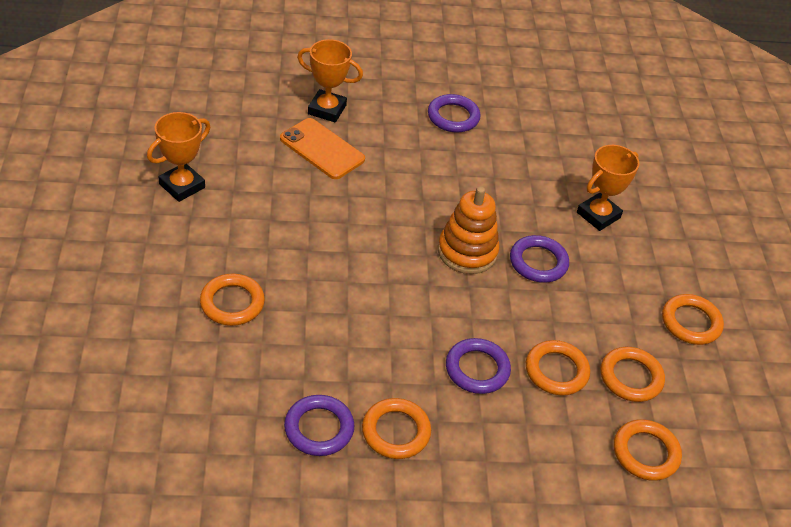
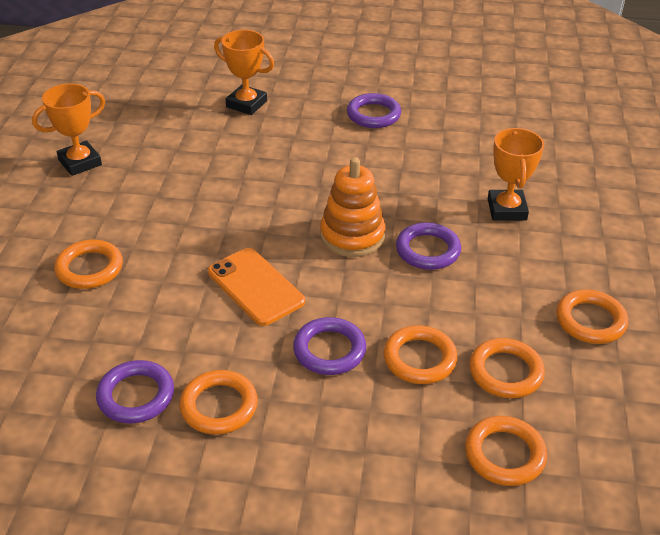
camera: 15 degrees right, 5 degrees down
(322, 149) = (230, 137): orange phone -> orange phone (255, 286)
(598, 215) = (507, 209): orange trophy -> orange trophy turned 60 degrees counterclockwise

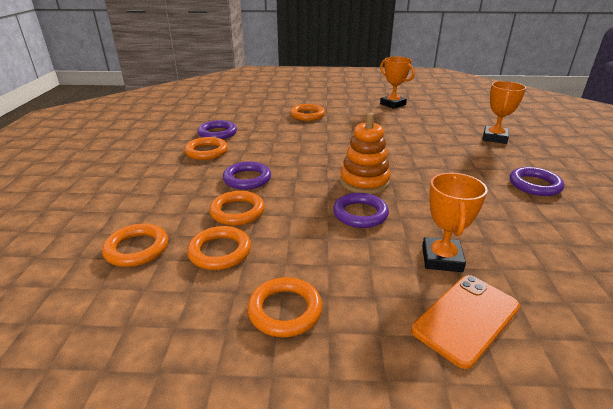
camera: 85 degrees right, 10 degrees down
(255, 286) = (302, 154): orange phone -> orange phone (466, 318)
(507, 209) = (441, 259): orange trophy -> orange trophy turned 75 degrees counterclockwise

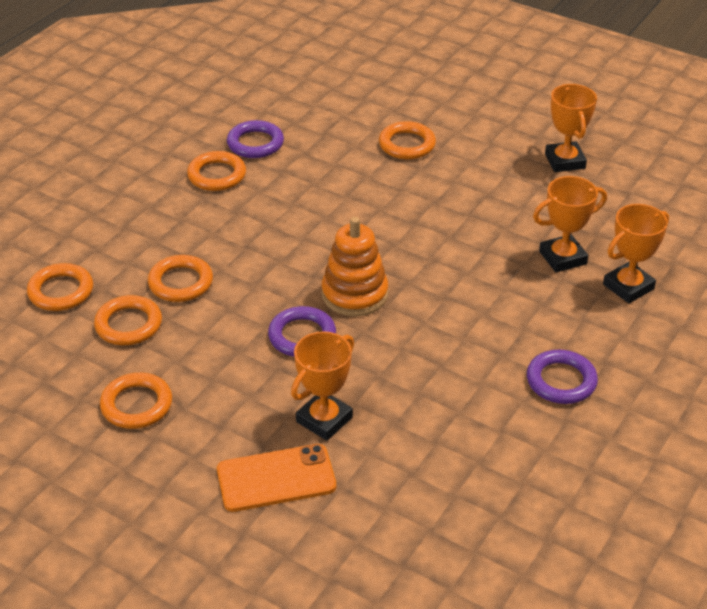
camera: 30 degrees right, 10 degrees up
(247, 179) = (227, 239): purple ring -> none
(448, 136) = (562, 258): none -> orange trophy

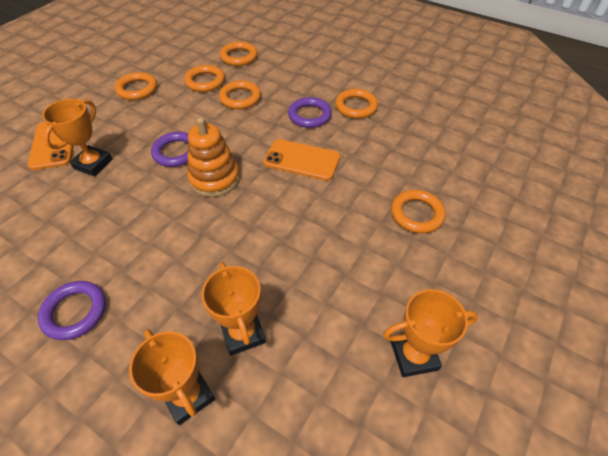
camera: 90 degrees right, 10 degrees up
(255, 143) = (399, 123): purple ring -> purple ring (309, 115)
(321, 222) = (302, 160): none -> orange phone
(324, 419) = (93, 164): orange trophy -> orange trophy turned 75 degrees clockwise

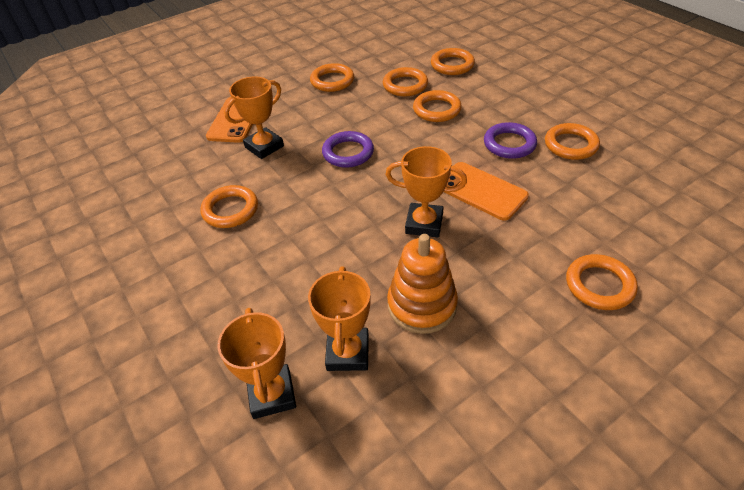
camera: 25 degrees right, 5 degrees down
(75, 312) = (199, 282): purple ring -> none
(81, 233) = (230, 210): none -> orange ring
(214, 178) = (377, 188): orange stacking toy -> orange stacking toy (422, 305)
(414, 355) = (530, 441): orange trophy -> orange trophy (424, 224)

